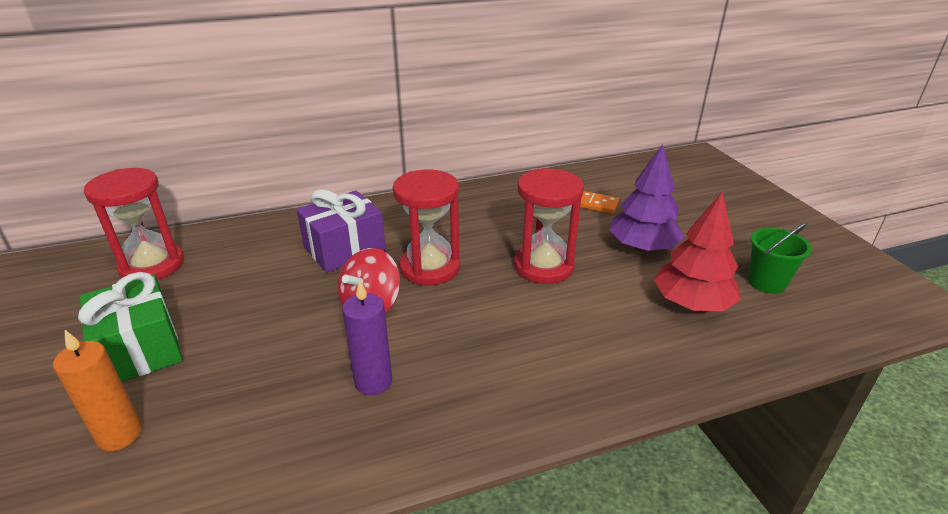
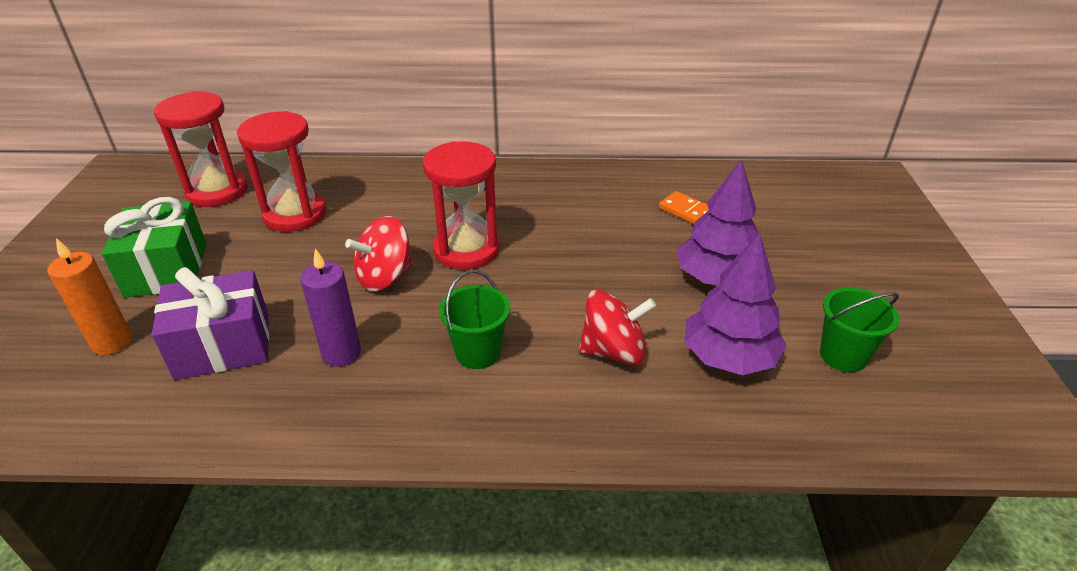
camera: 20 degrees right, 5 degrees up
(344, 249) = (395, 211): purple gift -> purple gift (223, 346)
(496, 349) = (478, 352): none -> green bucket
(543, 266) = (587, 275): red hourglass -> red hourglass (295, 214)
(605, 320) = (614, 351): none -> red spinning top
(692, 303) = (728, 358): red tree -> purple tree

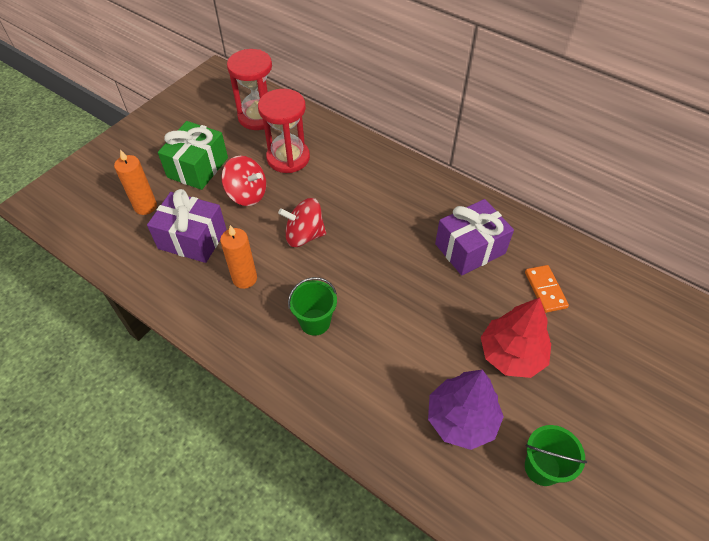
camera: 35 degrees right, 15 degrees up
(341, 353) = (244, 278): purple candle -> orange candle
(466, 249) = (366, 239): red hourglass -> none
(587, 212) = (470, 248): none -> purple gift
(614, 351) = (393, 369): red spinning top -> red spinning top (247, 194)
(716, 278) = (511, 355): purple tree -> red tree

